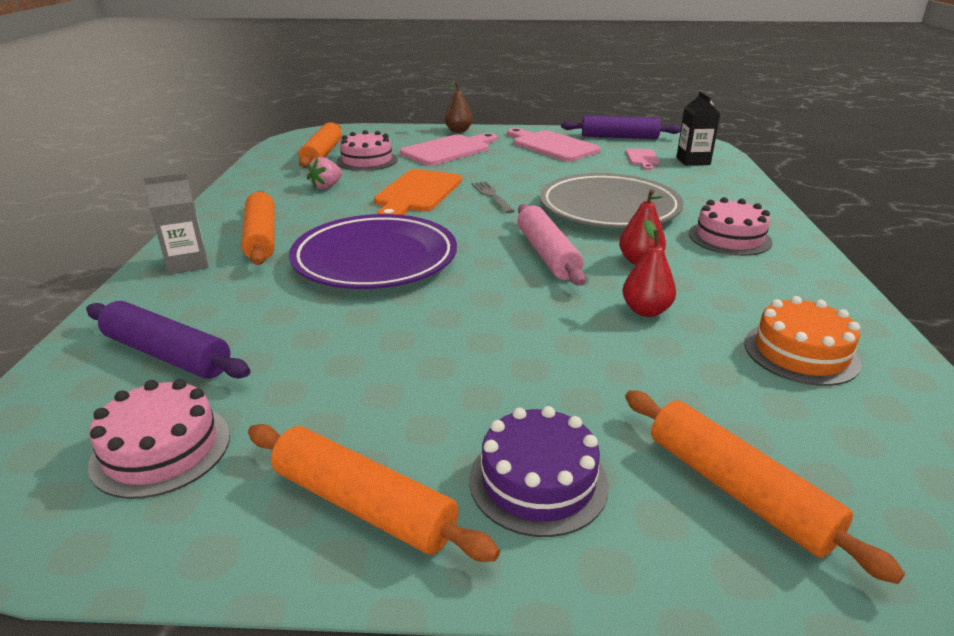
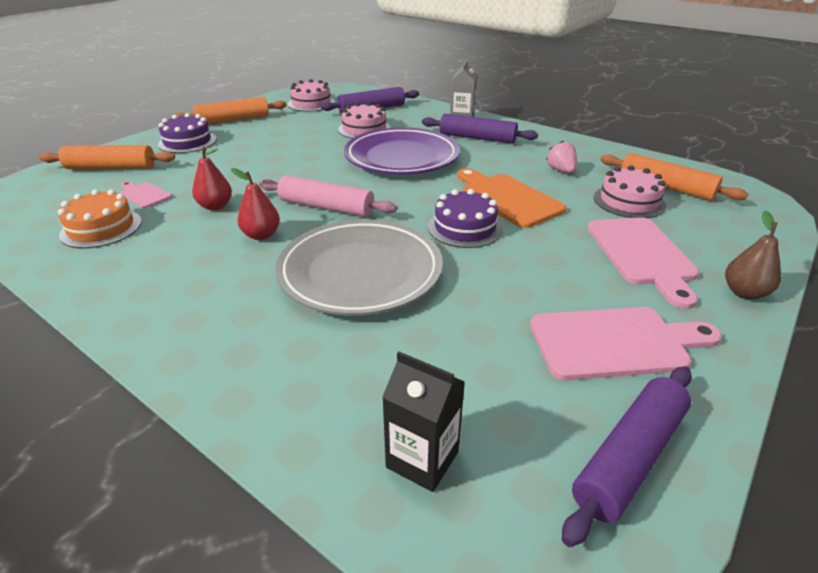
camera: 125 degrees right, 5 degrees up
(261, 237) = (477, 138): orange rolling pin -> purple rolling pin
(491, 196) = (464, 228): grey fork -> purple cake
(642, 158) = (485, 403): pink cutting board -> pink cutting board (144, 195)
(729, 238) = (215, 301): pink cake -> pink cake (364, 129)

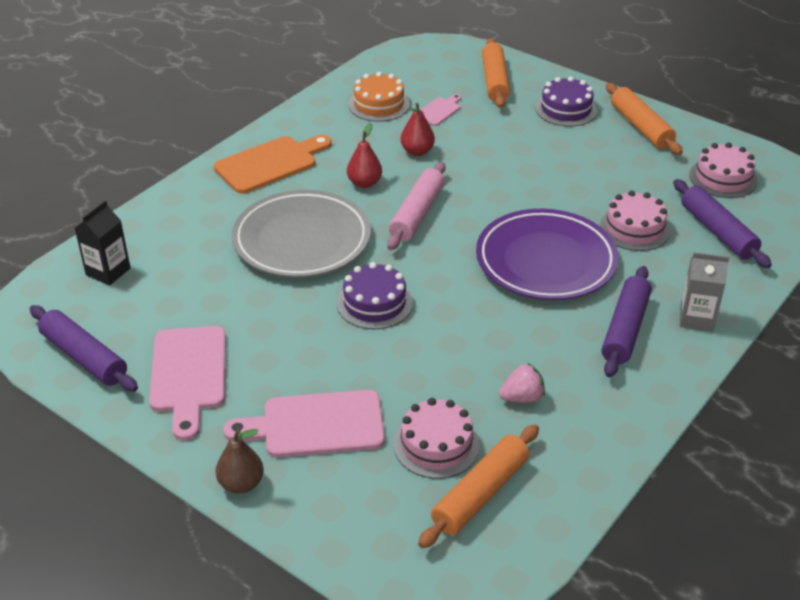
camera: 90 degrees right, 5 degrees up
(507, 199) = (439, 339): orange cutting board -> orange cutting board (270, 163)

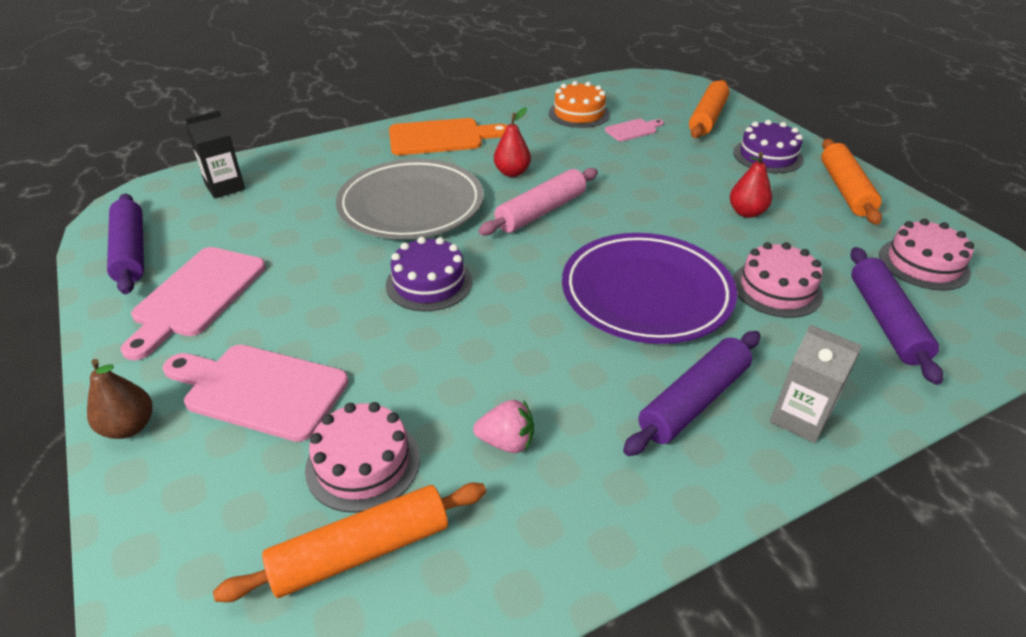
camera: 25 degrees right, 0 degrees up
(417, 151) = (585, 158): red pear -> red pear (746, 212)

